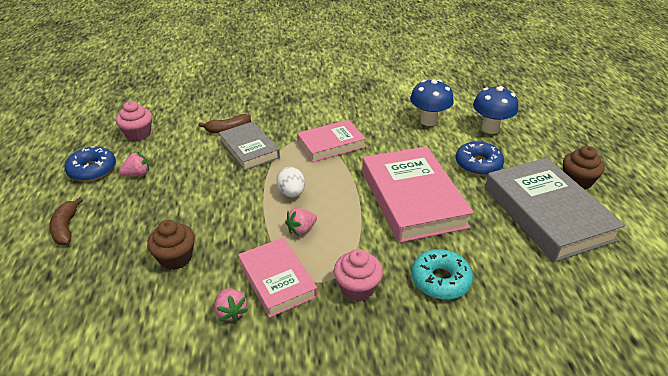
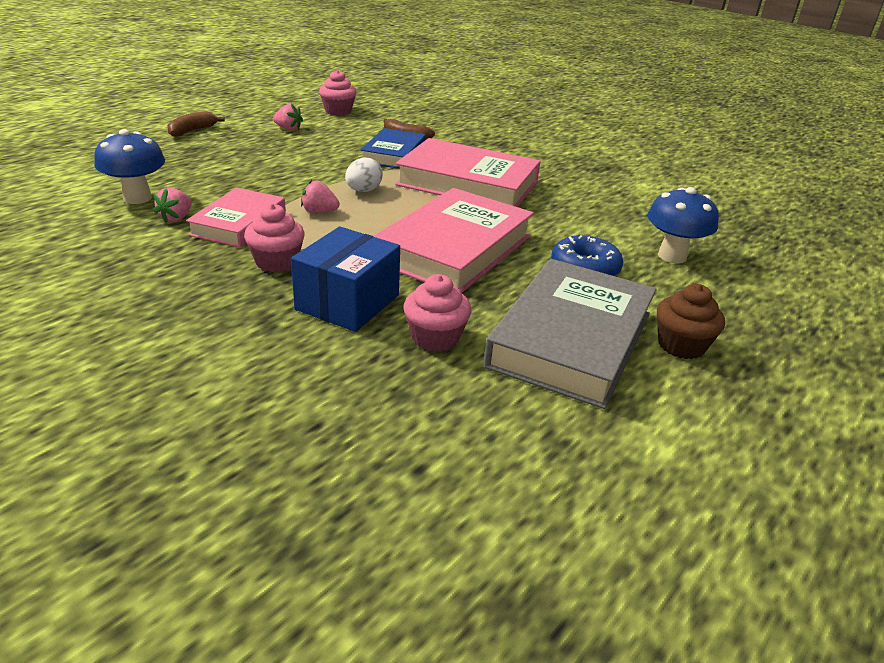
camera: 45 degrees right, 5 degrees down
(92, 170) = (269, 114): blue donut -> none
(175, 258) = (211, 176): brown cupcake -> none
(249, 149) = (394, 154): grey book -> blue book
(331, 144) = (468, 183): pink book -> pink book, size x1.66
(428, 121) = (608, 217): blue mushroom -> blue mushroom (137, 198)
(440, 280) = (347, 302): turquoise donut -> blue box
(510, 264) = (435, 338): none -> pink cupcake

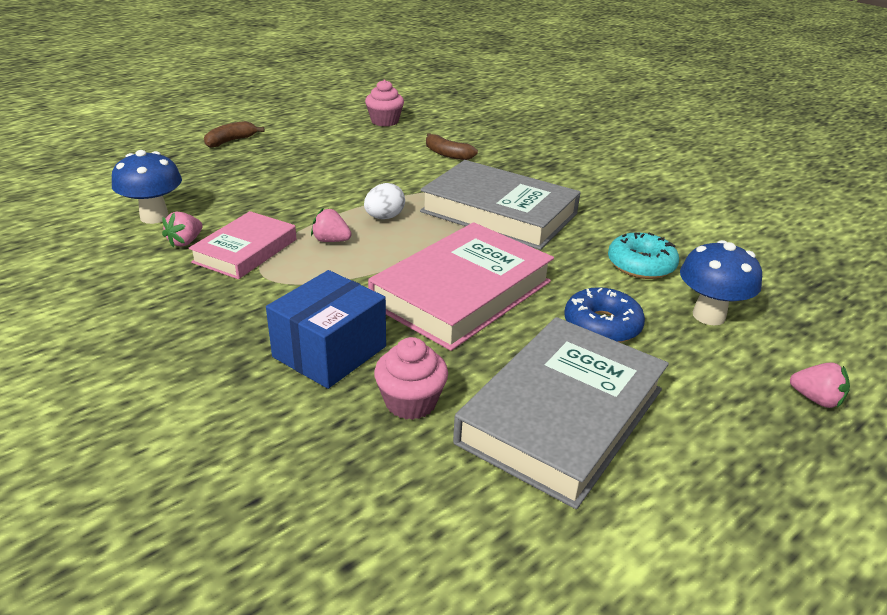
camera: 10 degrees right, 0 degrees up
(277, 262) = (270, 299): pink cupcake -> none
(288, 129) = (327, 141): pink strawberry -> pink strawberry (816, 399)
(394, 154) = (429, 174): blue book -> none
(468, 183) = (499, 213): pink book -> grey book
(604, 220) = (641, 265): none -> turquoise donut
(681, 345) = (689, 433): brown cupcake -> none

